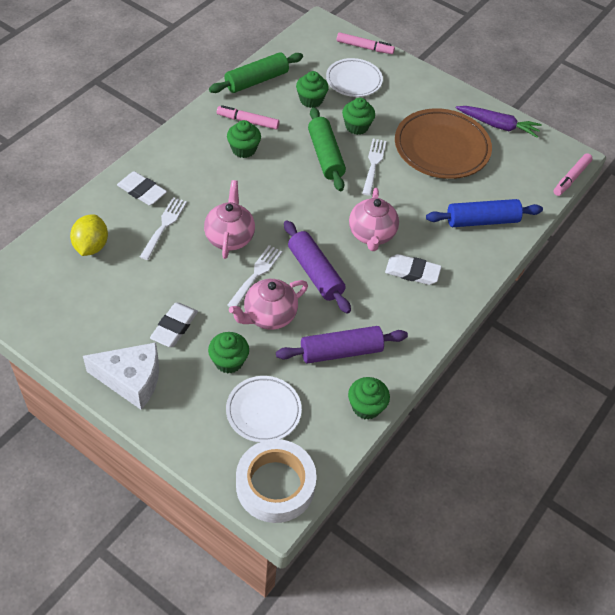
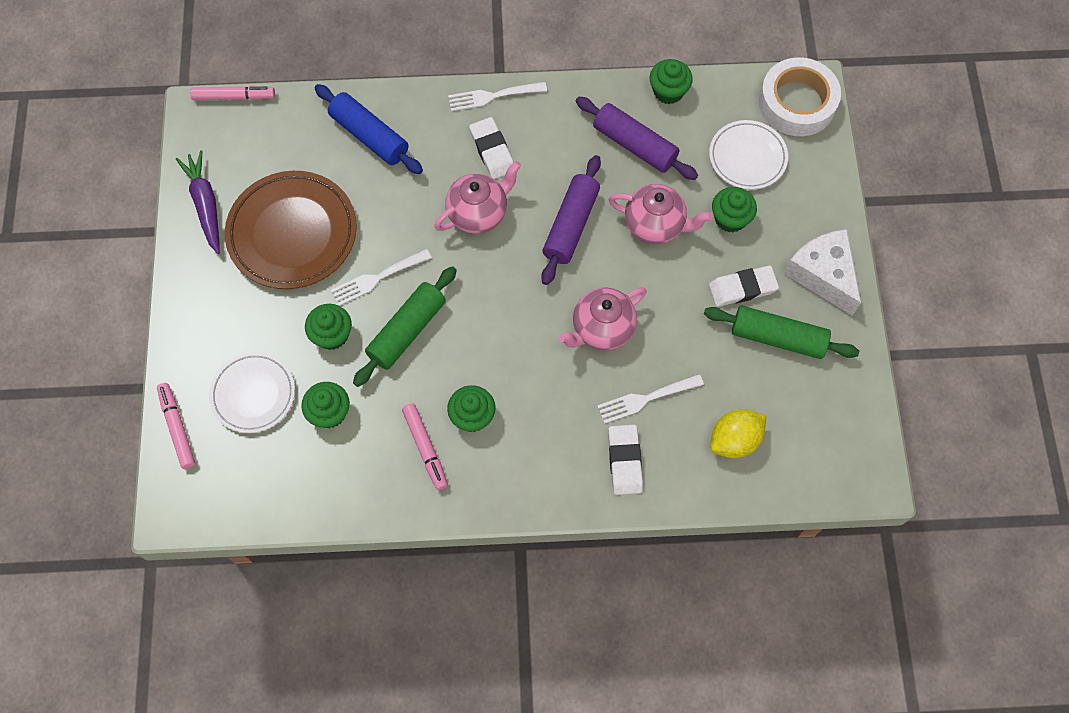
camera: 125 degrees left, 15 degrees up
(256, 80) = (348, 496): green rolling pin -> green rolling pin (777, 337)
(256, 274) = (621, 271): white fork -> white fork (493, 96)

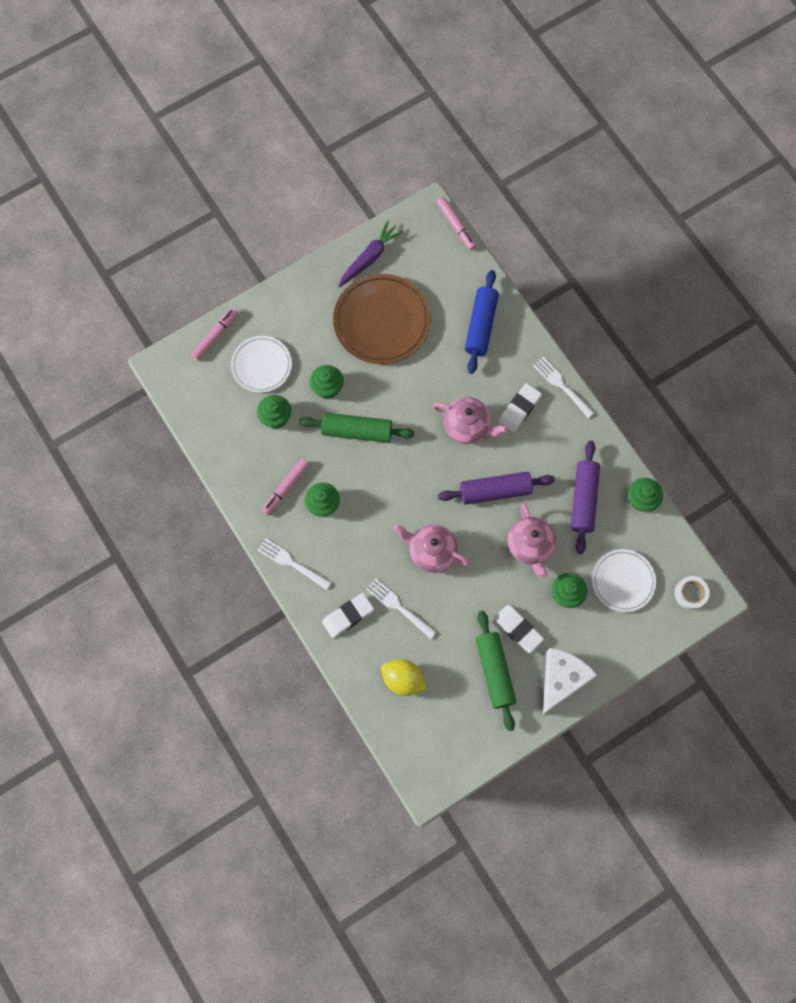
camera: 60 degrees right, 5 degrees up
(377, 278) = (382, 391): white fork -> white fork (291, 563)
(797, 103) = (690, 593): white tape -> white tape, size x0.51

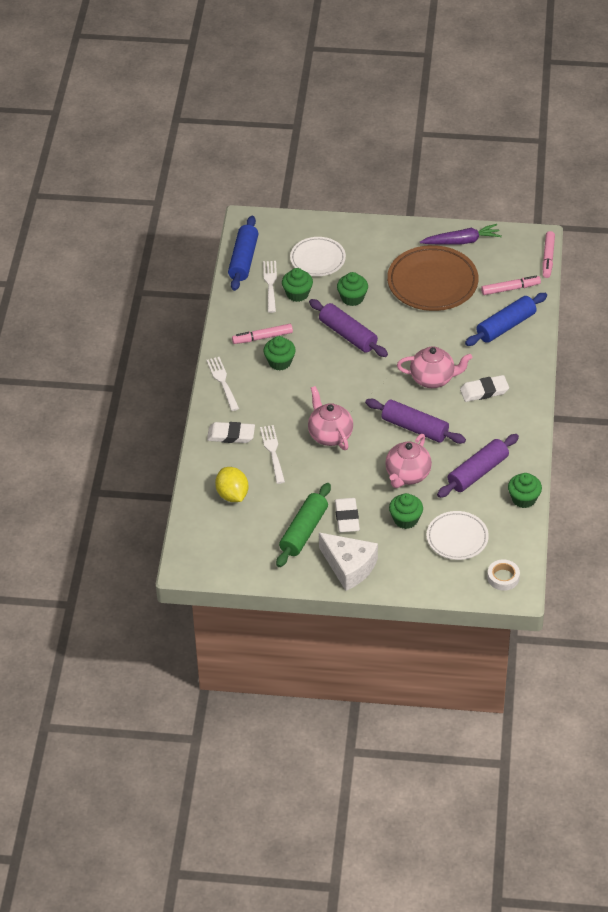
camera: 40 degrees right, 25 degrees down
(196, 413) = (243, 260): none -> blue rolling pin
(215, 336) = (302, 224): pink marker -> pink marker (510, 289)
(357, 431) = (348, 335): green rolling pin -> purple rolling pin
(467, 427) = (433, 379): pink teapot -> pink teapot turned 60 degrees counterclockwise
(561, 385) = (532, 396): white fork -> white fork (270, 284)
(562, 679) = (349, 567): white cheese -> white cheese turned 60 degrees clockwise

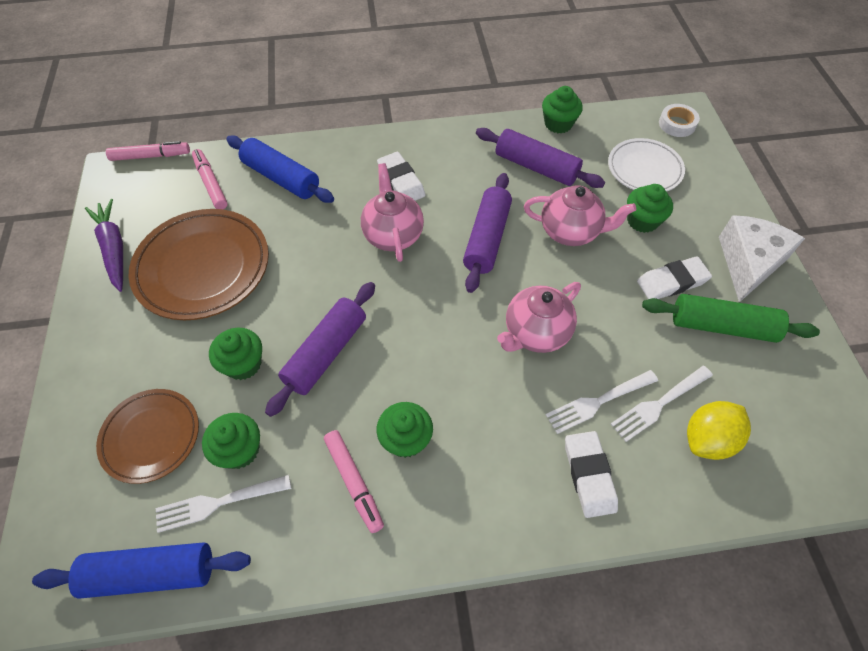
camera: 105 degrees left, 10 degrees up
(222, 382) = (474, 523): white fork -> white fork (659, 404)
(317, 259) = (151, 437): white plate -> brown plate

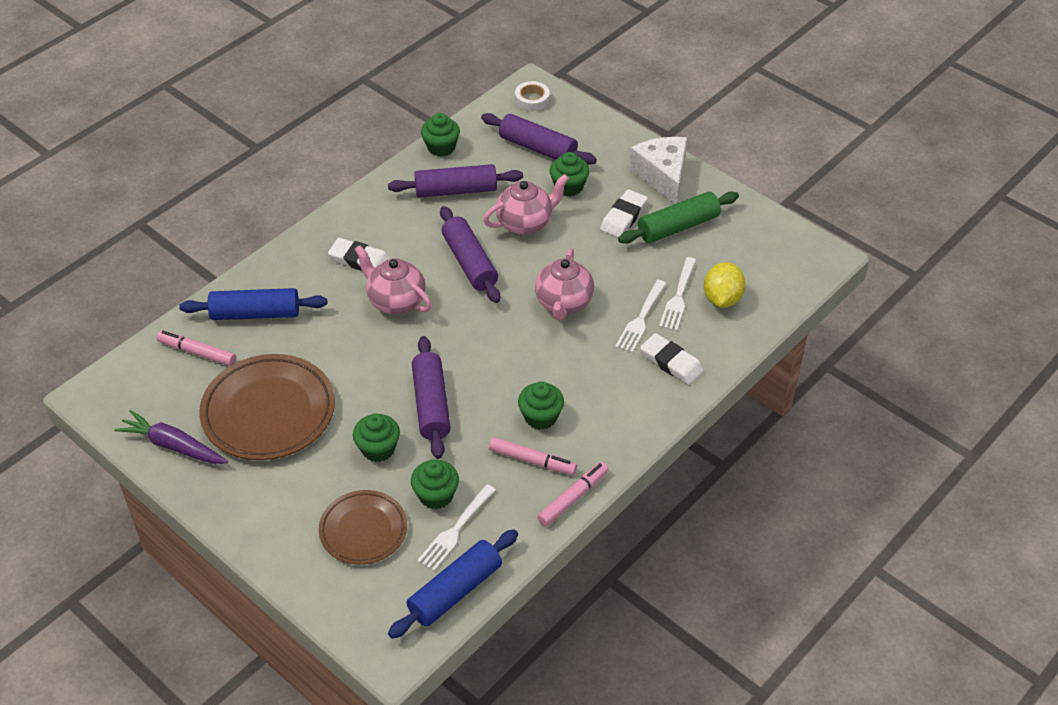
camera: 40 degrees left, 10 degrees down
(151, 156) = (112, 364): pink marker -> pink marker (573, 498)
(644, 169) = (538, 148): white plate -> purple rolling pin

